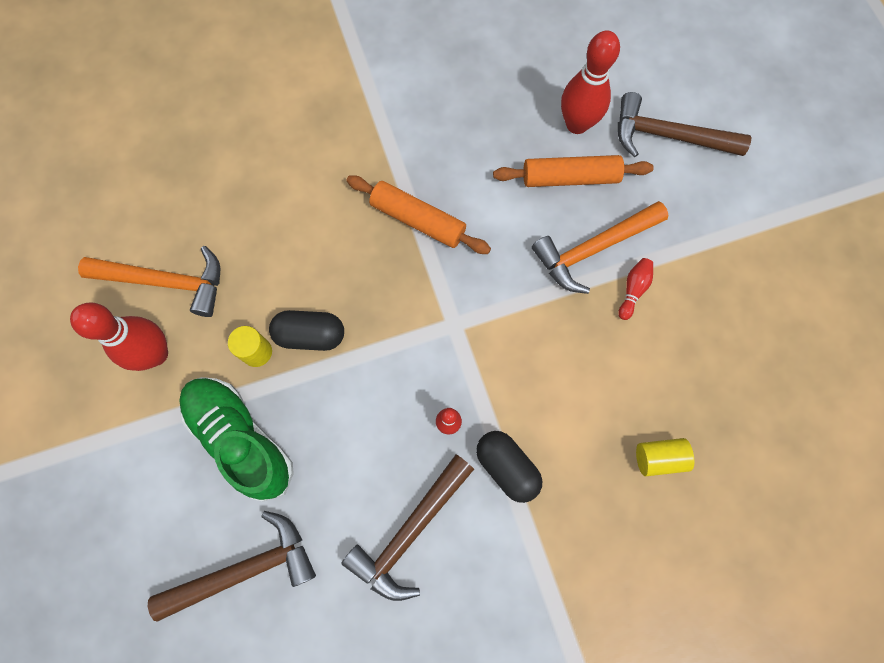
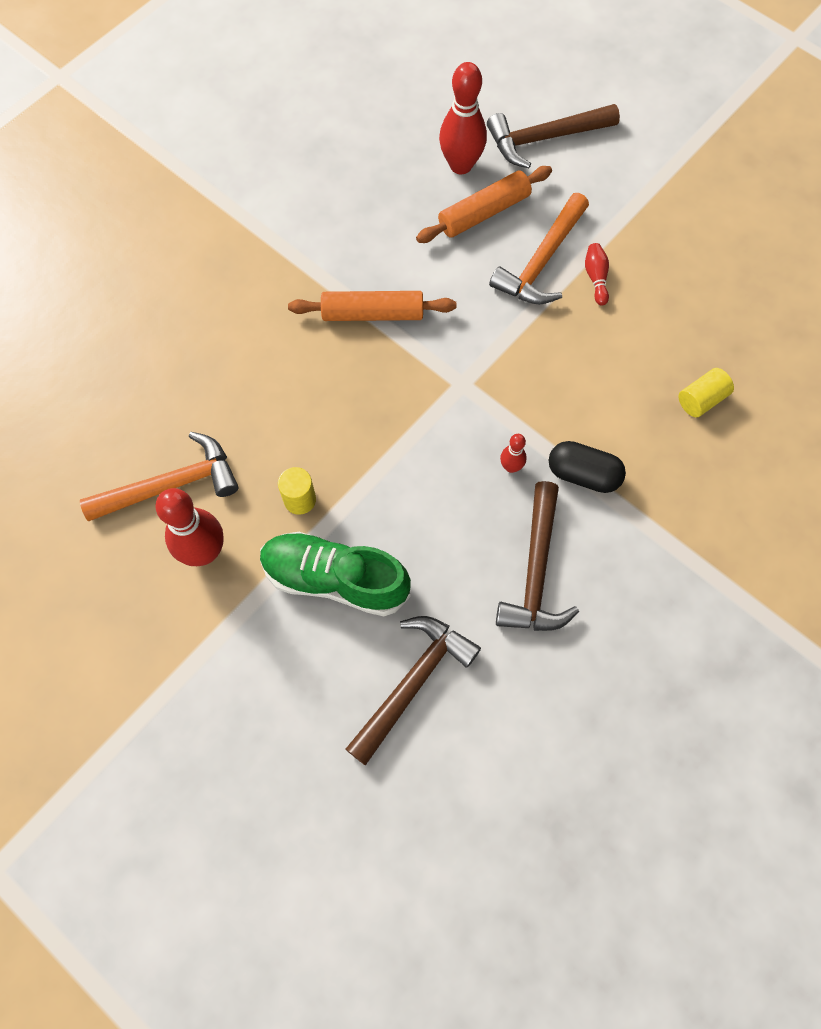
camera: 30 degrees left, 5 degrees down
(310, 335) = (340, 459): black capsule -> none

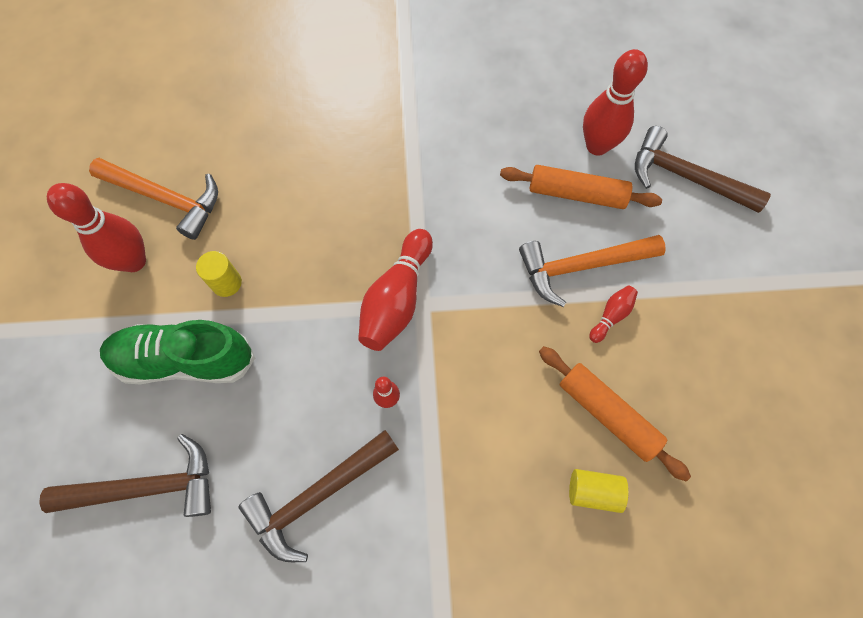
camera: 45 degrees right, 0 degrees up
(335, 579) = (185, 360): green shoe -> green shoe turned 60 degrees counterclockwise
(372, 314) = (416, 199): orange rolling pin -> orange rolling pin (607, 414)
(440, 396) = (397, 299): none -> red bowling pin
(583, 474) = (433, 457): black capsule -> none

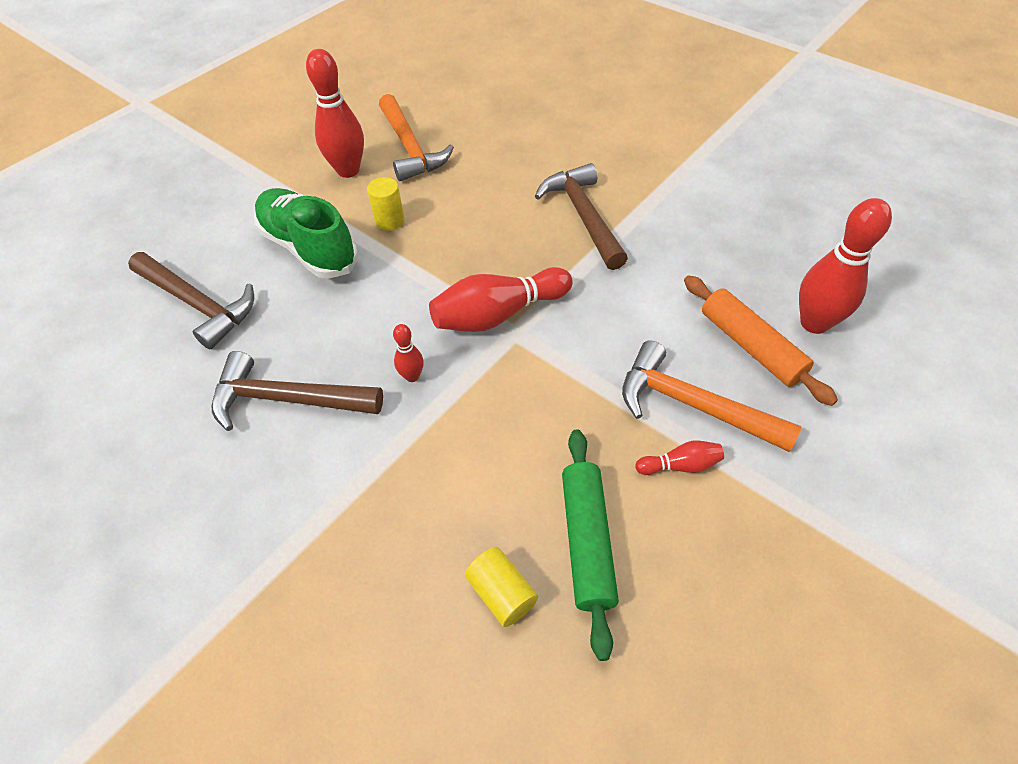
camera: 45 degrees right, 15 degrees down
(607, 414) = (586, 541): orange rolling pin -> green rolling pin
(686, 177) = (894, 409): brown hammer -> brown hammer (583, 216)

